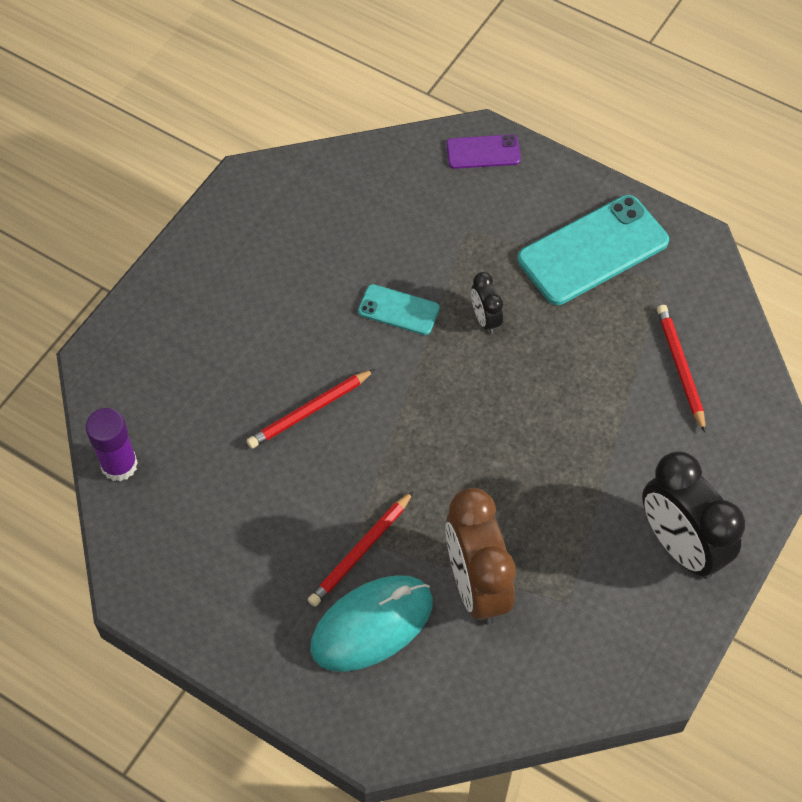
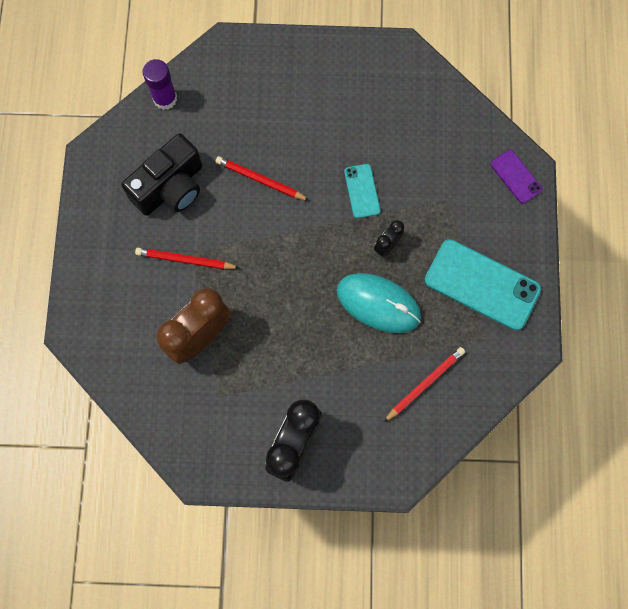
camera: 60 degrees right, 15 degrees up
(249, 519) = (171, 187): none -> black camera
(372, 625) = (143, 291): turquoise mouse -> turquoise mouse (378, 303)

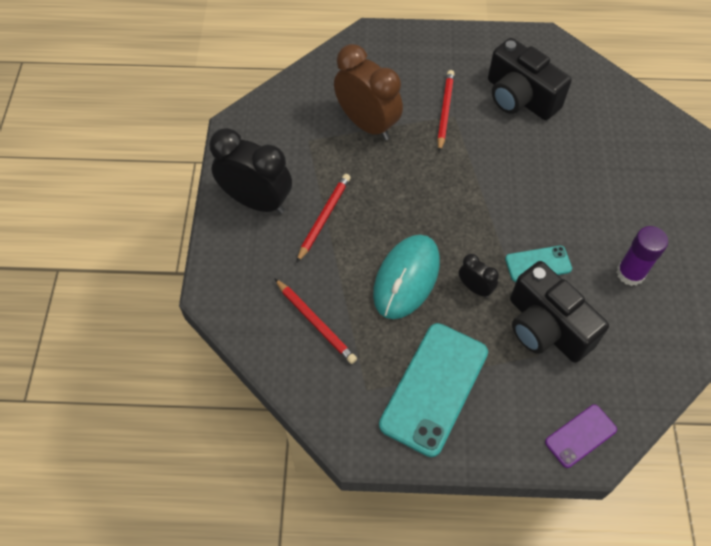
camera: 90 degrees right, 15 degrees down
(165, 99) = (615, 90): purple glue stick -> purple glue stick (630, 273)
(260, 180) = (538, 170): red pencil -> red pencil (324, 218)
(423, 191) = (546, 327): none -> black camera

